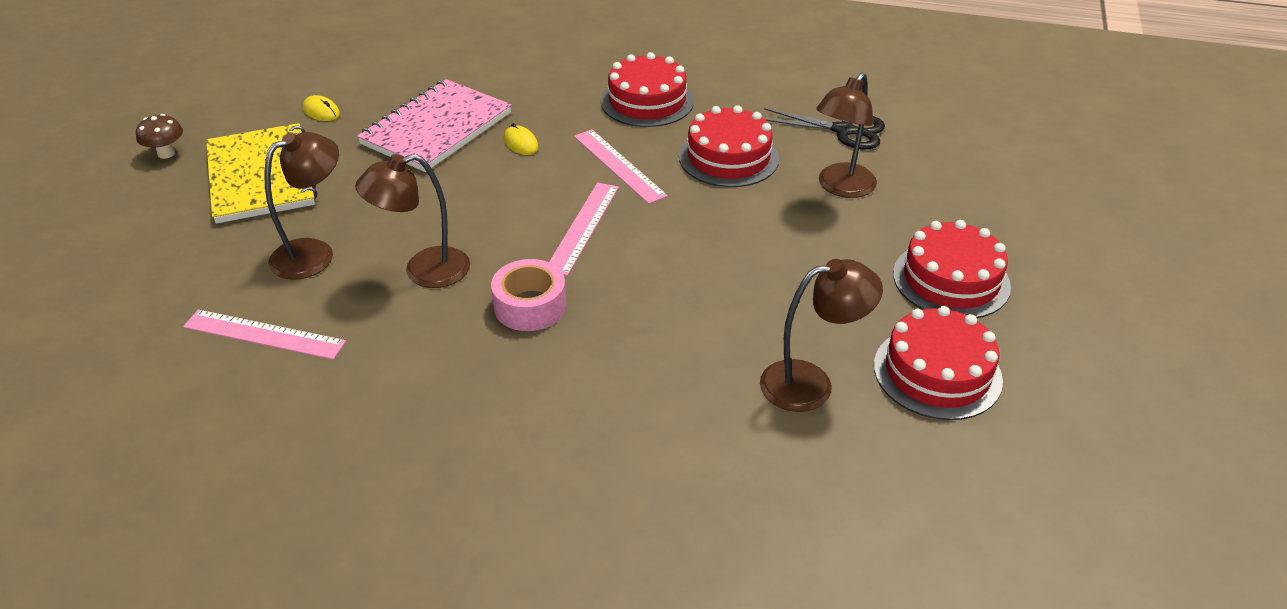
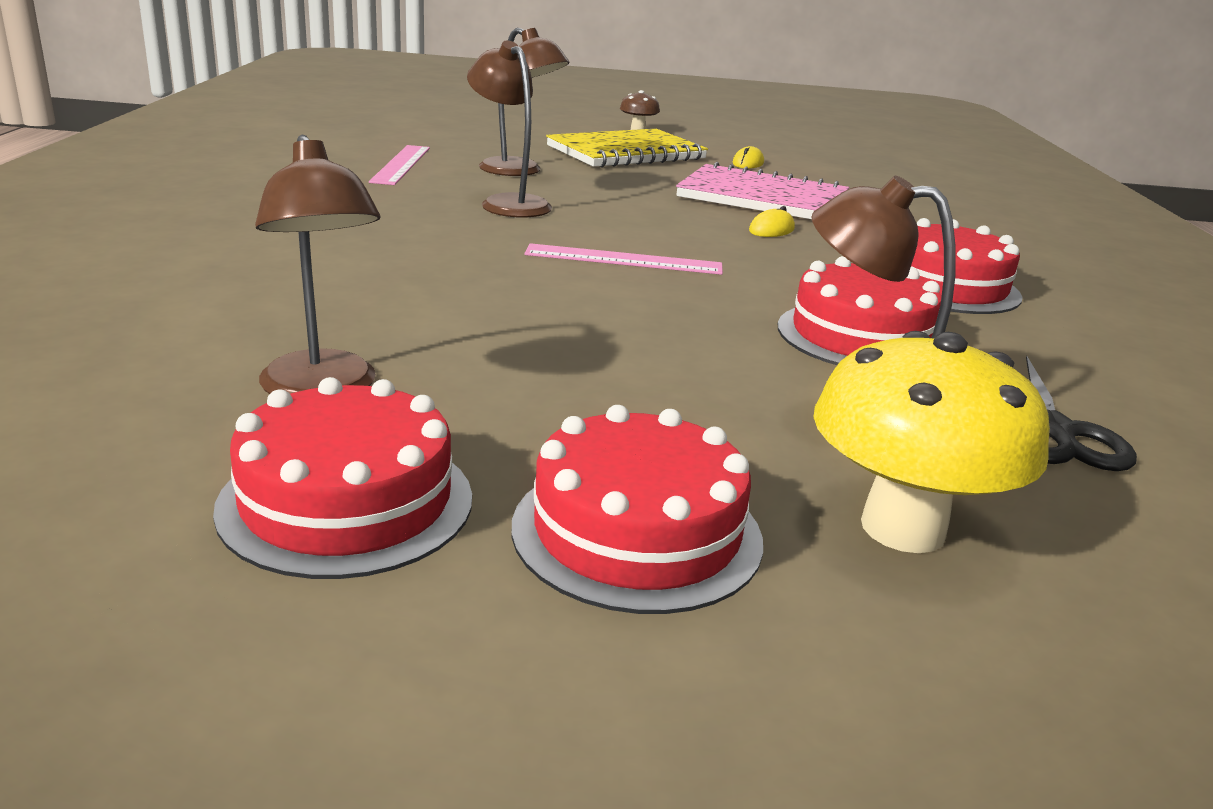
camera: 75 degrees right, 15 degrees down
(530, 306) = (464, 241): pink tape -> none
(618, 165) = (771, 274): pink ruler -> none
(937, 203) = (903, 528): none -> yellow mushroom

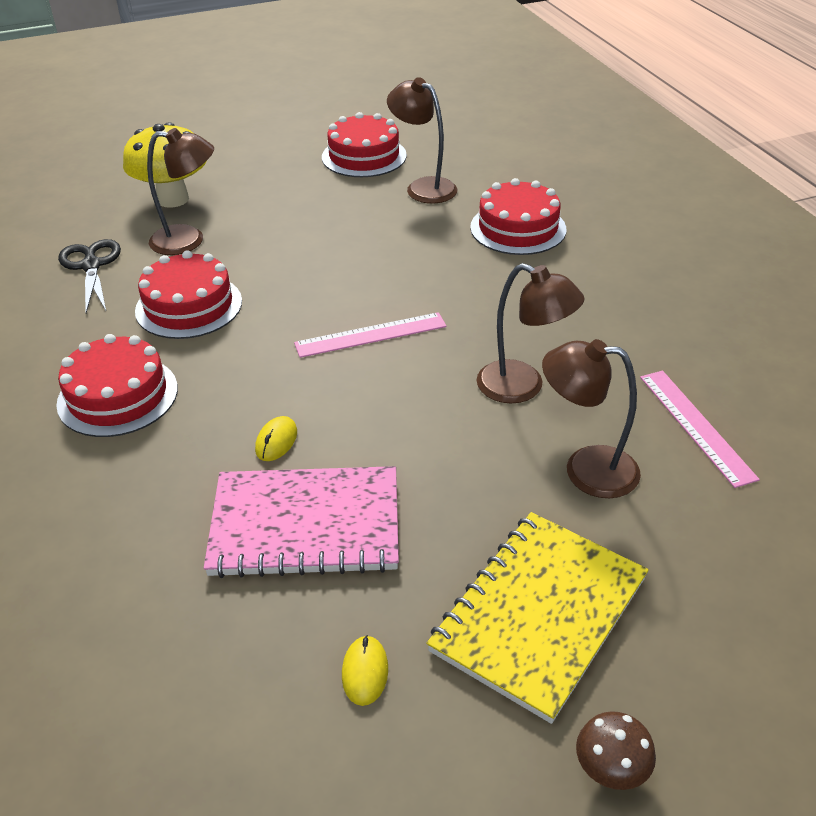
camera: 160 degrees right, 15 degrees up
(637, 532) = (266, 173): red cake -> red cake (518, 228)

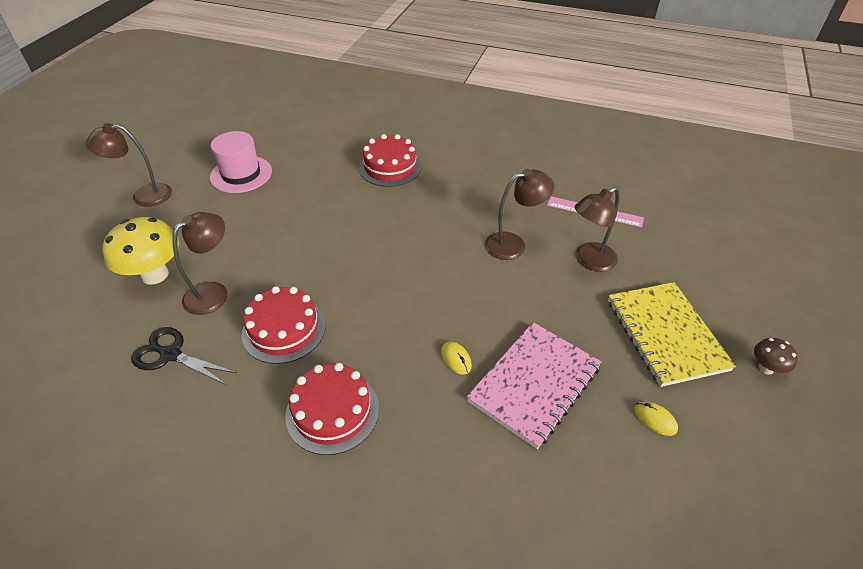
camera: 50 degrees left, 5 degrees up
(364, 156) = (241, 174): red cake -> pink hat
(371, 335) = (410, 270): pink ruler -> none
(423, 187) = (306, 173): brown lamp -> brown lamp (144, 195)

